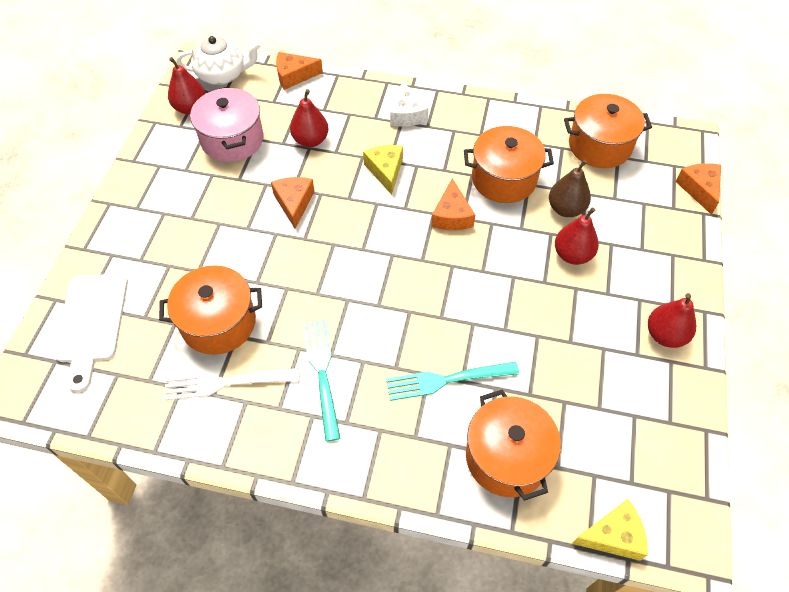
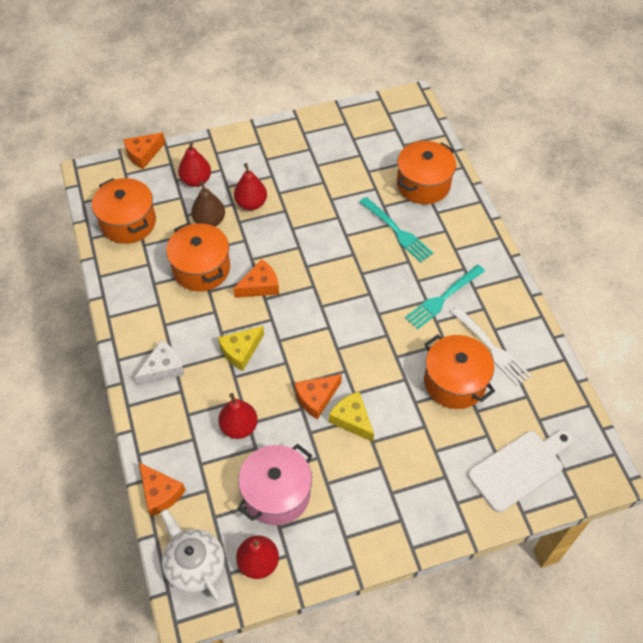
camera: 120 degrees left, 0 degrees up
(613, 535) = (431, 128): yellow cheese -> yellow cheese (352, 420)
(665, 335) = (286, 140): red pear -> red pear (196, 180)

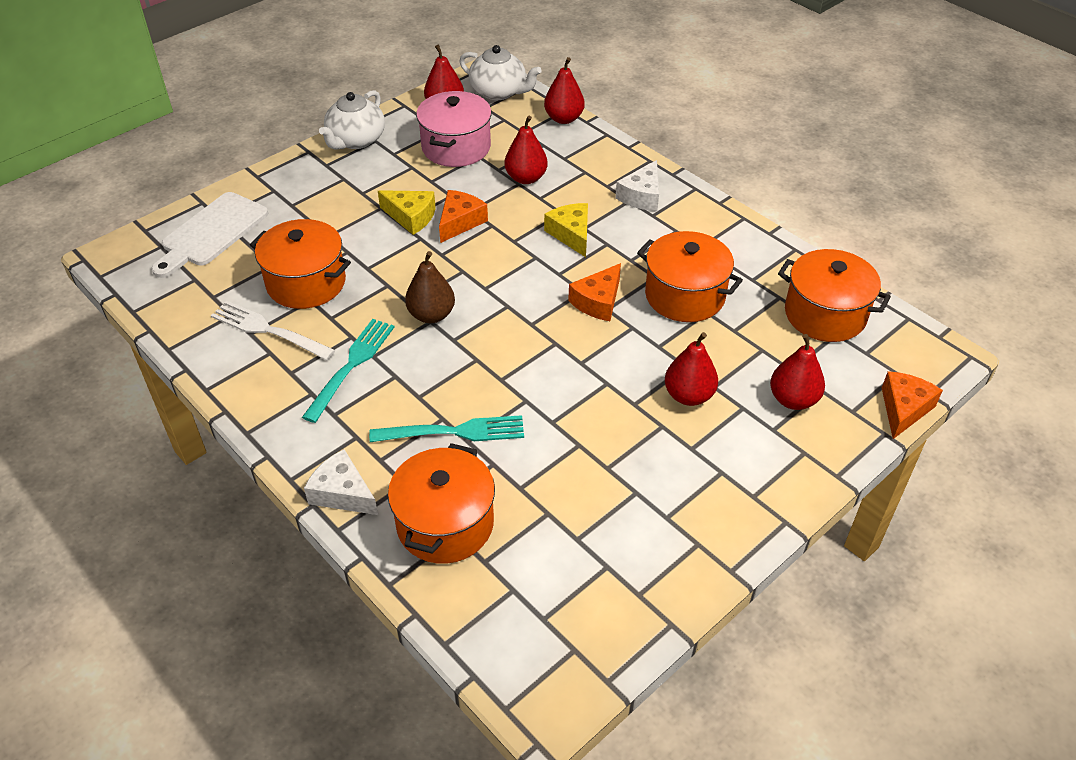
camera: 155 degrees right, 10 degrees down
(160, 493) = (564, 118): orange cheese -> red pear
(209, 221) = (724, 352): brown pear -> brown pear (431, 315)
(241, 351) = (571, 234): yellow cheese -> yellow cheese turned 45 degrees counterclockwise
(363, 545) = (356, 140): none -> white teapot
(397, 231) = (454, 432): turquoise fork -> turquoise fork turned 150 degrees clockwise
(472, 219) = (342, 493): none -> white cheese

